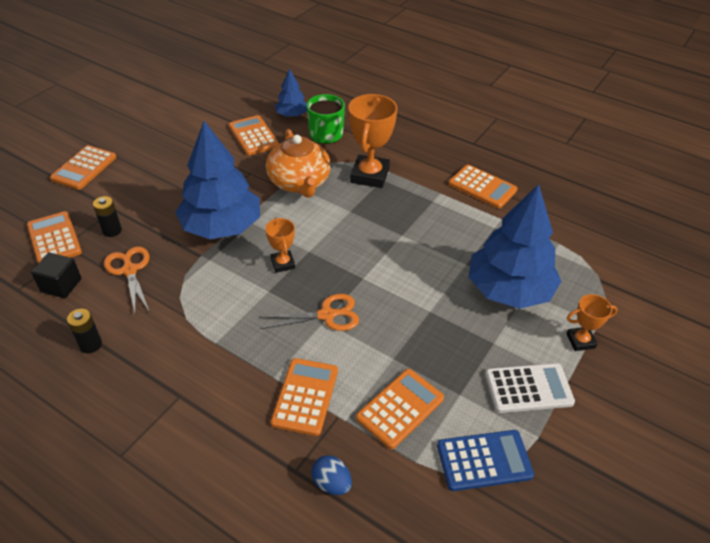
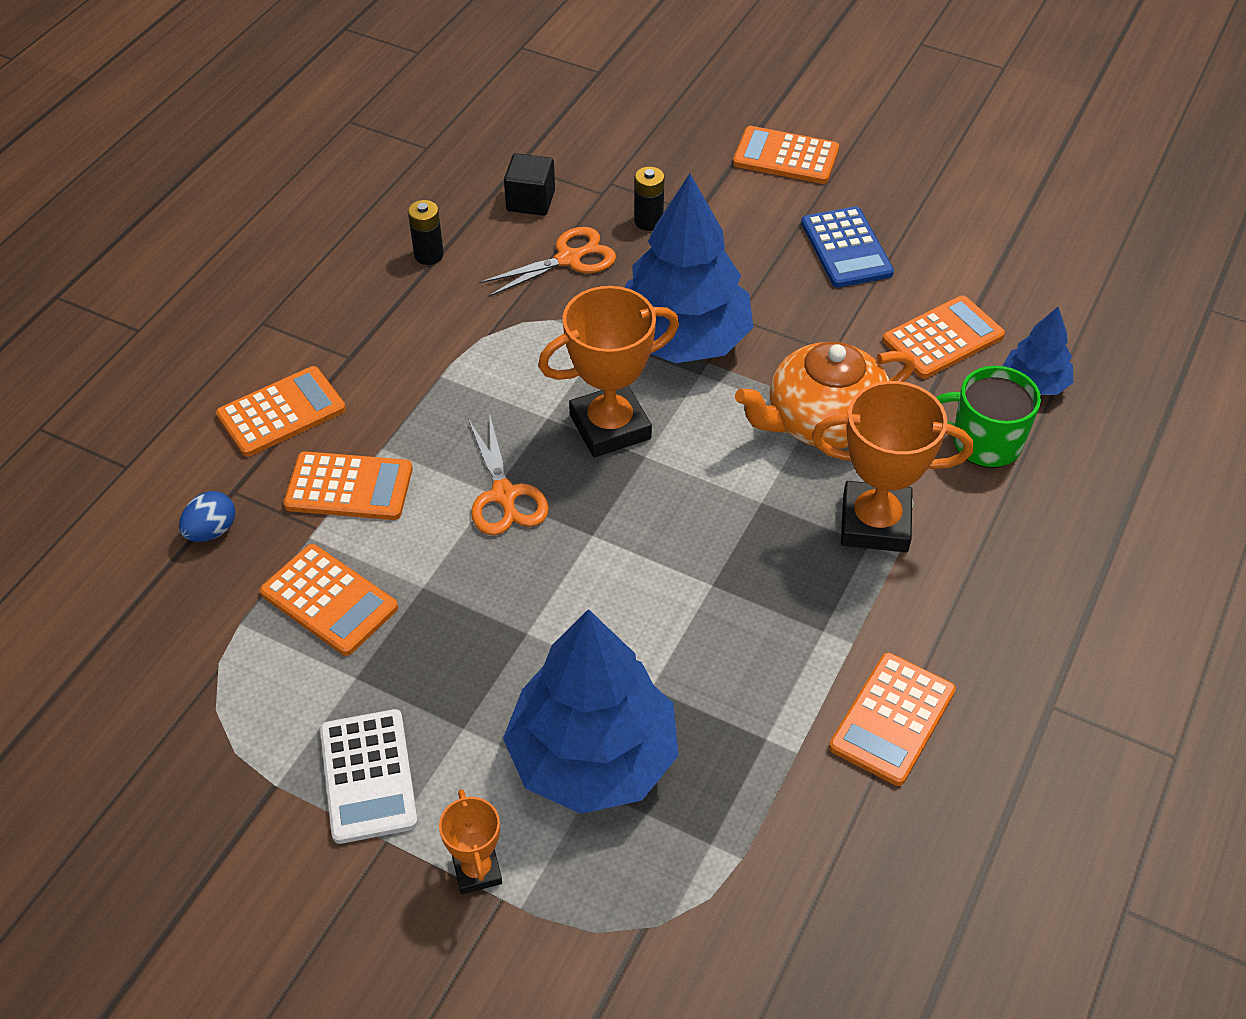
camera: 85 degrees right, 5 degrees up
(54, 239) = (619, 170): orange calculator -> orange calculator (281, 412)
(283, 263) = (610, 427): orange trophy -> orange trophy, size x1.86
(484, 460) = (237, 708): blue calculator -> blue calculator (846, 248)

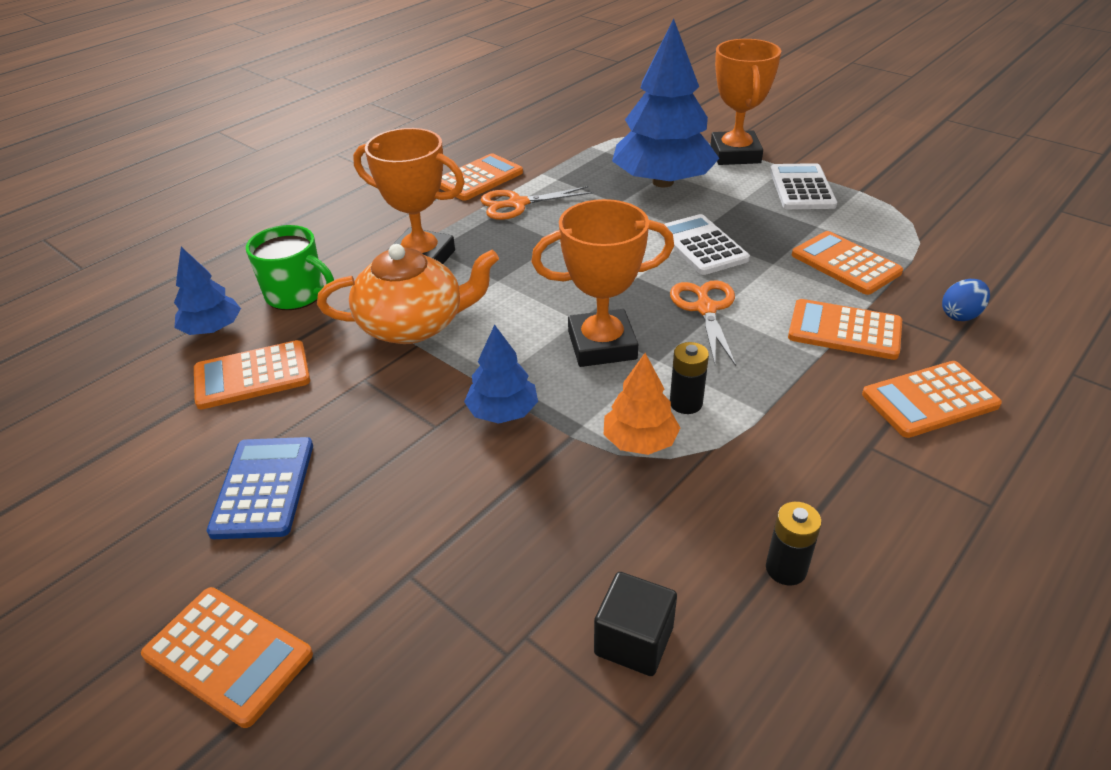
camera: 165 degrees left, 10 degrees down
(477, 870) = (735, 154): orange trophy -> orange trophy, size x1.86
(517, 607) = (701, 245): none -> white calculator
(551, 331) = (640, 441): none -> orange tree
(569, 259) = (599, 530): orange scissors -> orange scissors (517, 204)
(648, 221) = (478, 571): black battery -> black battery (686, 403)
(682, 339) = (502, 412): blue tree -> blue tree, size x0.49

